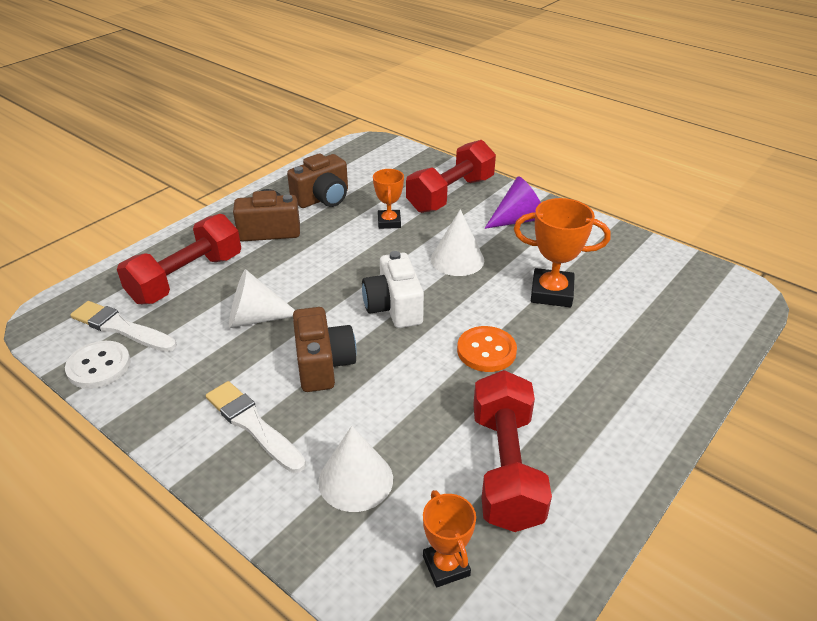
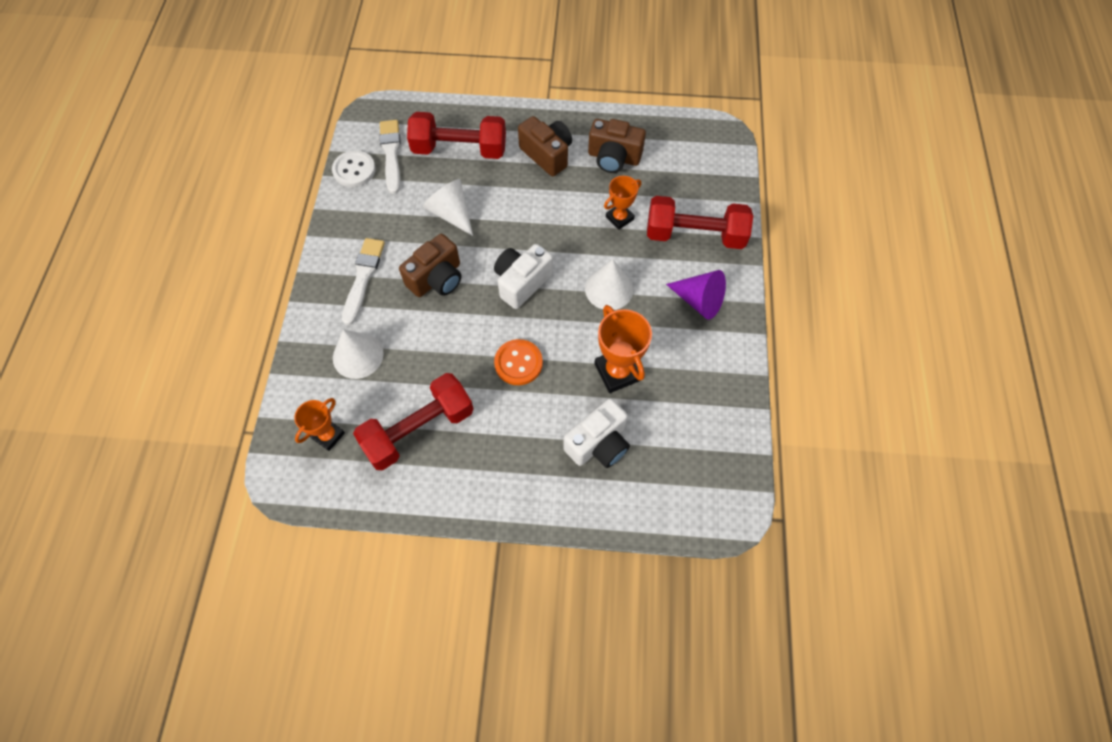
camera: 55 degrees right, 25 degrees up
(622, 338) = (598, 443): none -> white camera

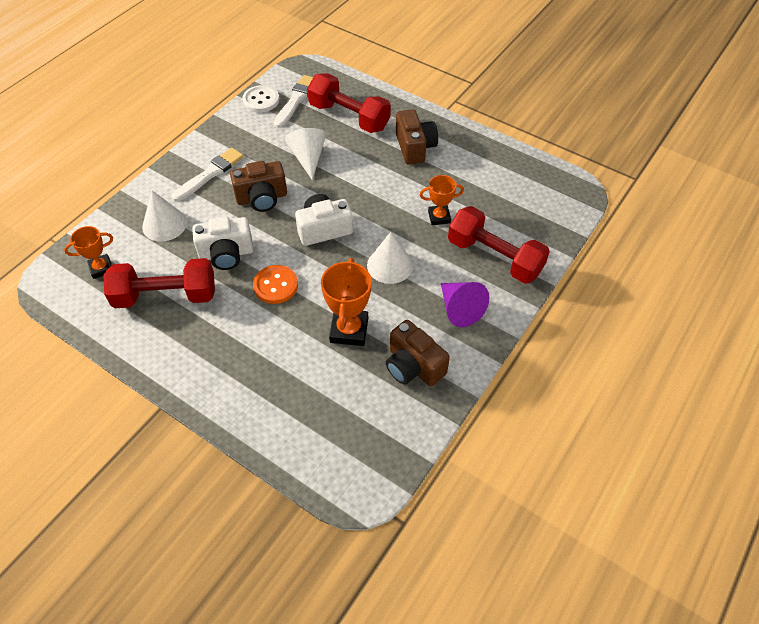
camera: 30 degrees right, 10 degrees down
(598, 443) = (292, 376): white camera -> white camera (226, 254)
(613, 158) = (468, 171): brown camera -> brown camera (413, 366)

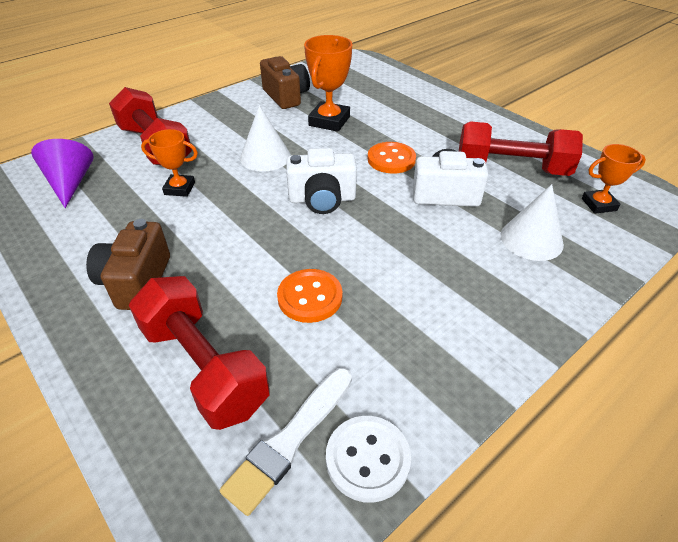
camera: 165 degrees left, 10 degrees down
(210, 174) = (473, 301): white brush -> none
(262, 198) = (394, 249): brown camera -> none
(308, 158) = (310, 297): white cone -> orange button
(459, 309) = (222, 119): purple cone -> purple cone (70, 183)

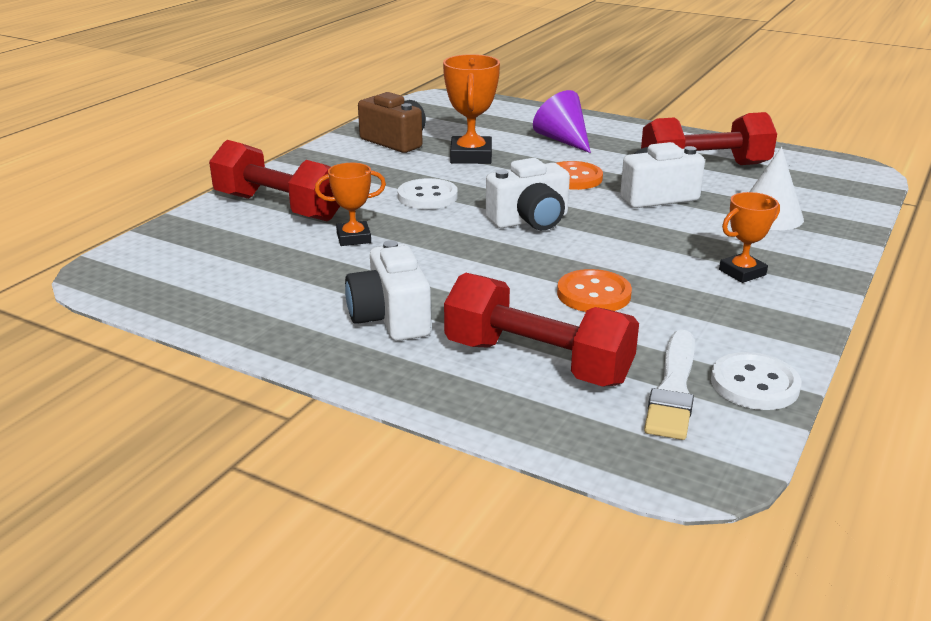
camera: 20 degrees left, 15 degrees down
(70, 183) = (206, 255): purple cone -> purple cone (563, 140)
(136, 281) = (390, 318): brown camera -> white camera
(265, 157) = (427, 196): white cone -> white button
(599, 204) = (809, 181): orange trophy -> orange trophy (742, 272)

